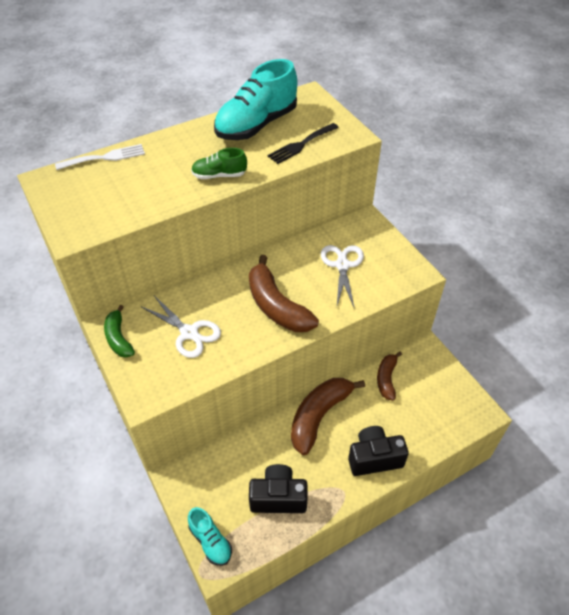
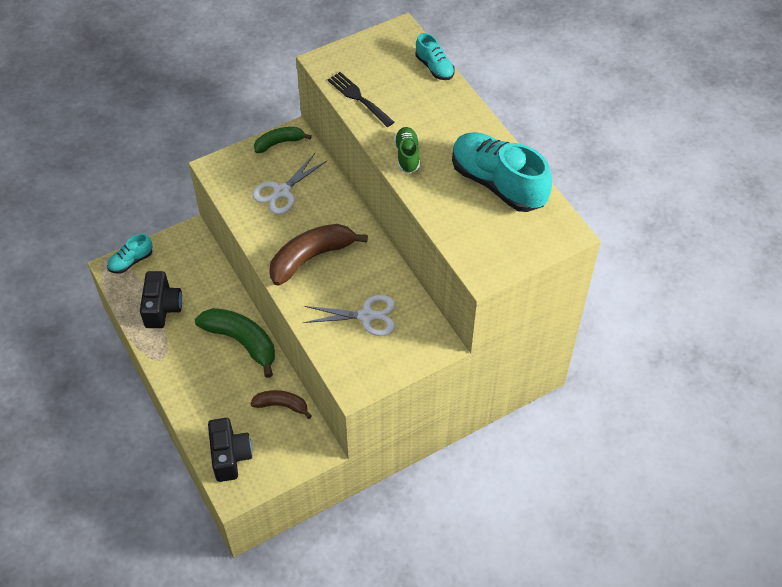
camera: 90 degrees right, 5 degrees up
(105, 157) = (434, 67): white fork -> turquoise shoe
(301, 145) = (462, 223): black fork -> black fork (358, 98)
(319, 416) = (241, 342): brown banana -> green banana
(374, 458) = (191, 386): black camera -> black camera (230, 456)

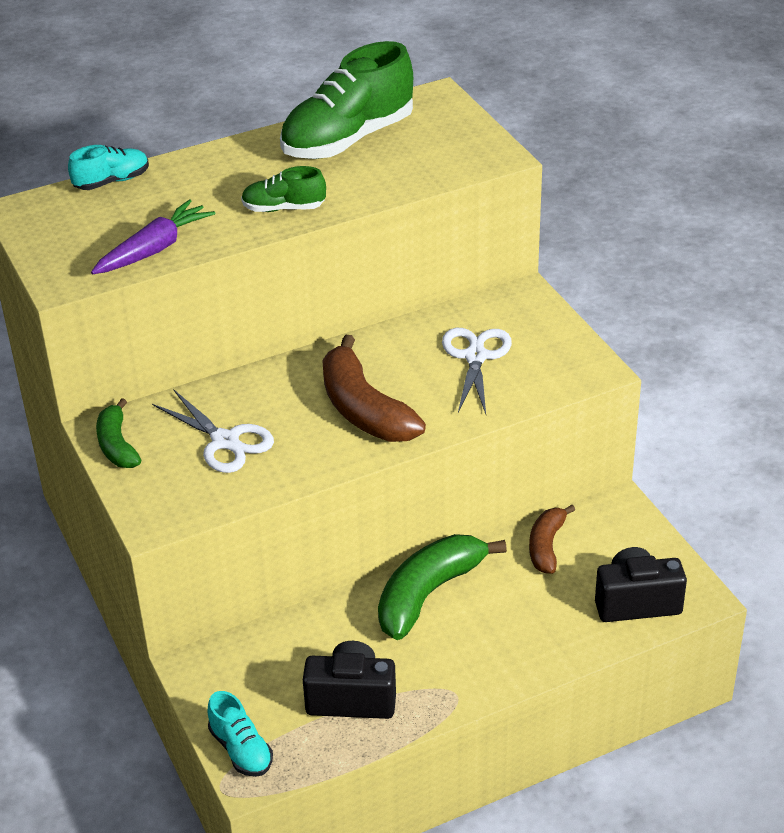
camera: 85 degrees left, 15 degrees down
(358, 98) = (154, 249): black fork -> purple carrot
(498, 183) = (348, 140): turquoise shoe -> green shoe

